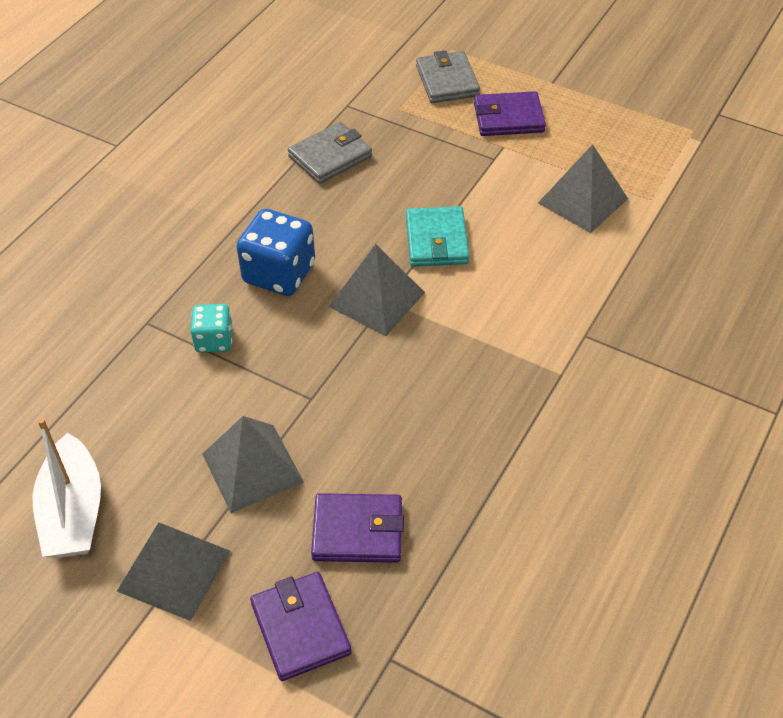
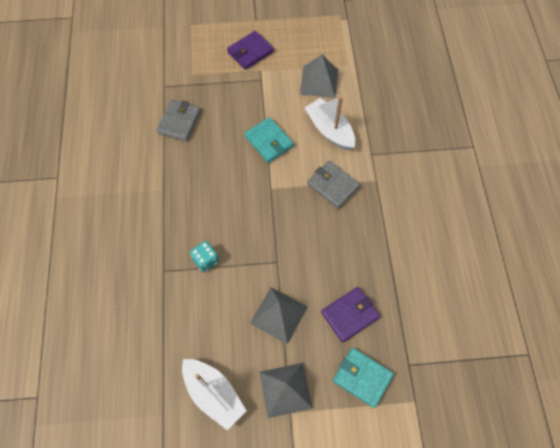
camera: 35 degrees left, 15 degrees up
(279, 273) = (207, 204): blue dice -> none
(300, 628) = (362, 377): purple wallet -> turquoise wallet
(377, 299) = (266, 190): grey pyramid -> none
(447, 81) = (204, 45): grey wallet -> grey wallet (333, 186)
(544, 271) = (329, 130): none -> white boat

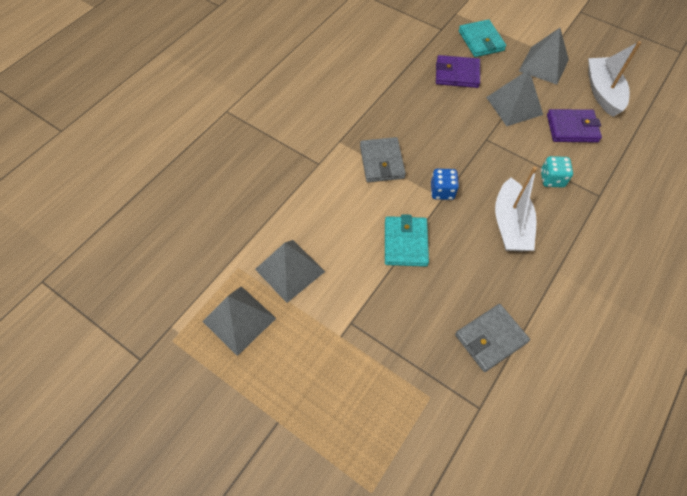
camera: 140 degrees left, 5 degrees down
(250, 52) = (330, 373): purple wallet -> purple wallet (572, 128)
(275, 193) = (442, 191): none -> blue dice
(318, 43) = (239, 319): none -> grey pyramid
(329, 130) = (333, 211): white boat -> white boat (510, 225)

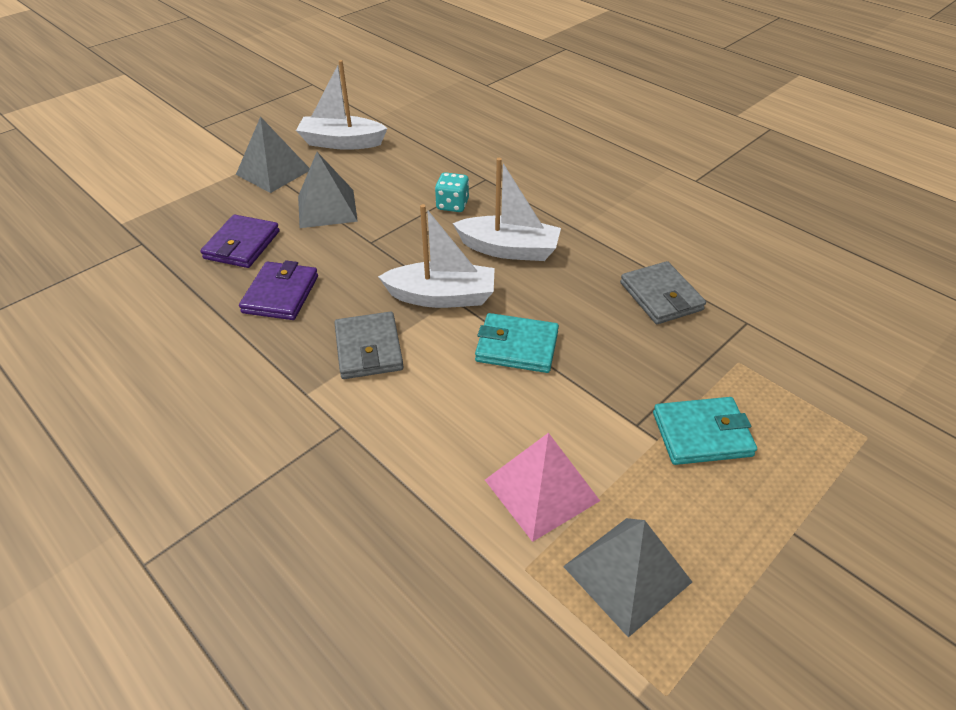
camera: 80 degrees left, 15 degrees down
(289, 270) = (541, 490): grey pyramid -> pink pyramid
(382, 162) = (368, 349): grey wallet -> grey wallet turned 75 degrees clockwise
(442, 191) = (442, 297): blue dice -> white boat
(481, 41) = (194, 212): turquoise wallet -> turquoise wallet (702, 434)
(572, 128) = (384, 174): purple wallet -> purple wallet (281, 294)

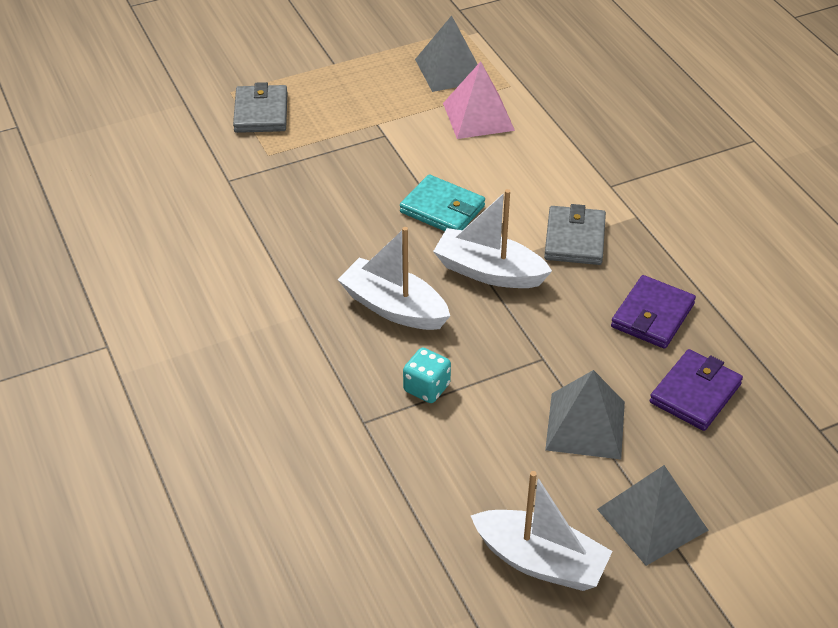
camera: 160 degrees left, 0 degrees up
(661, 296) = (281, 220): grey wallet -> grey wallet (261, 113)
(702, 434) = (343, 119): turquoise wallet -> none

